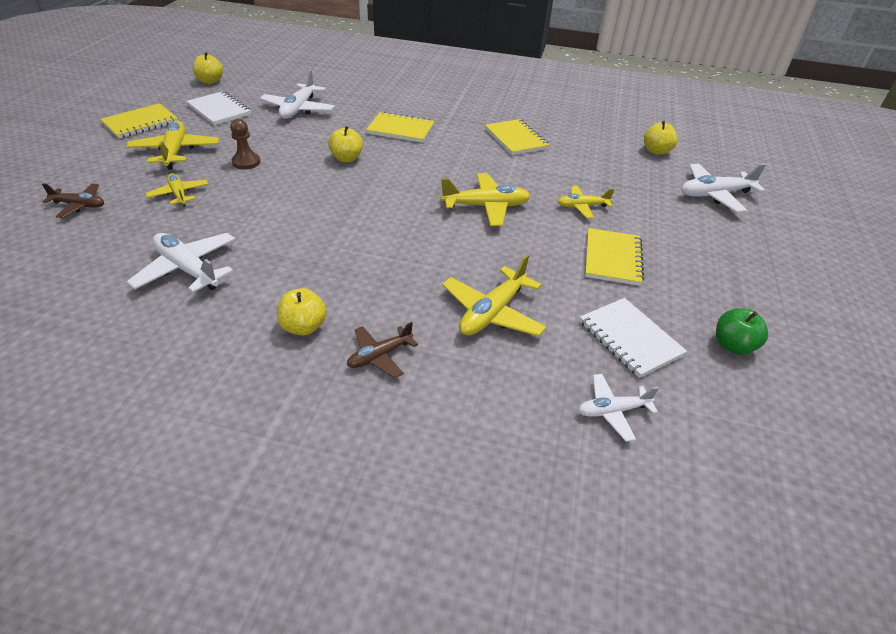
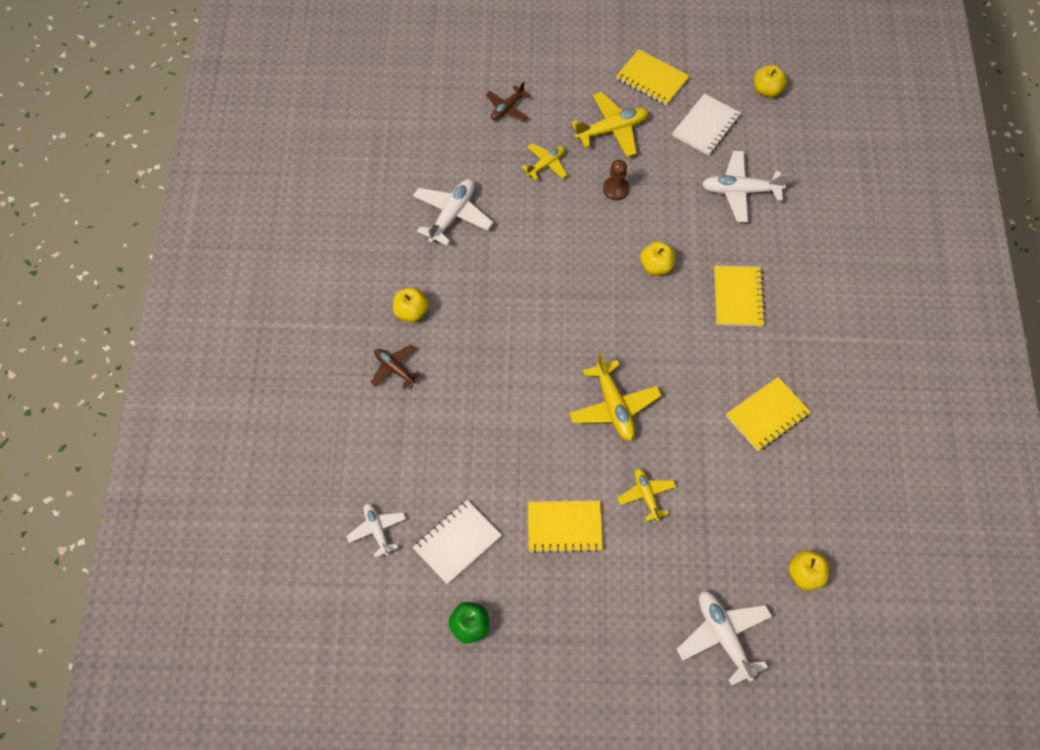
camera: 80 degrees right, 20 degrees up
(79, 205) = (507, 108): brown plane -> brown plane turned 45 degrees clockwise
(492, 313) = (460, 435): yellow plane -> none

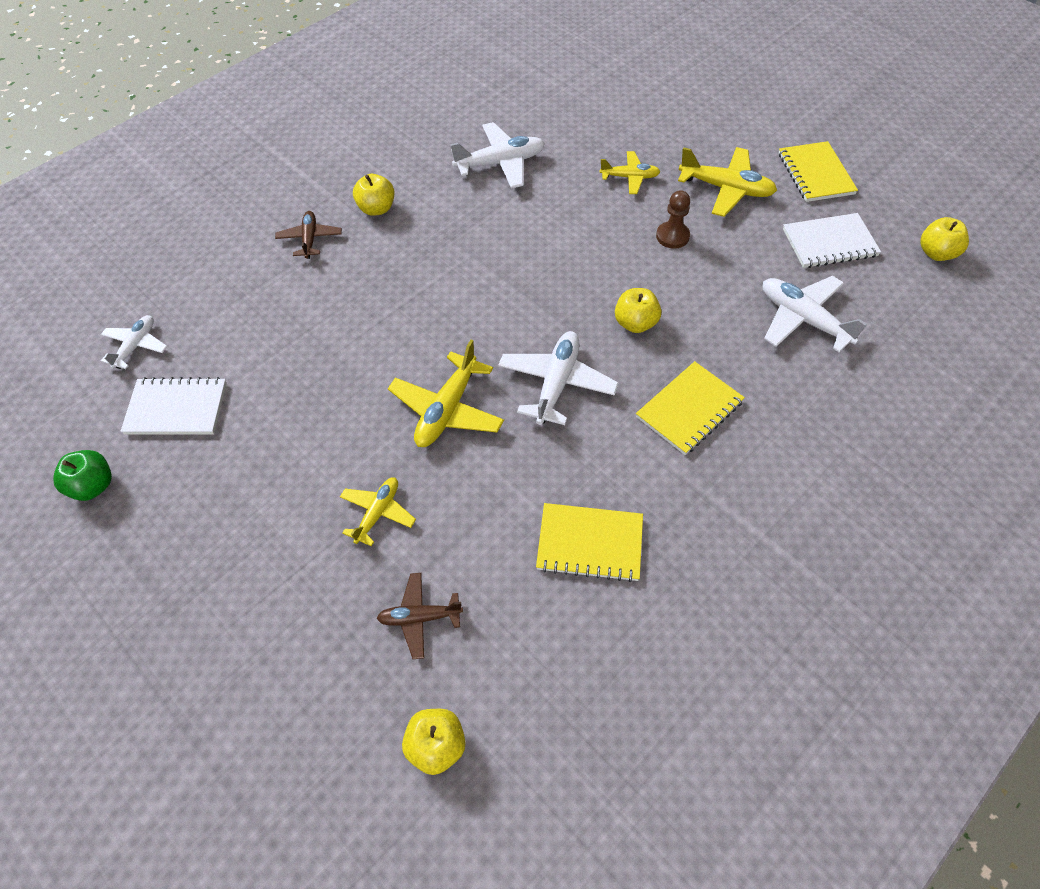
camera: 45 degrees right, 5 degrees down
(507, 108) = (646, 118): brown plane -> brown plane (419, 617)
(564, 527) = (273, 474): yellow notebook -> none
(723, 637) = (277, 723): white plane -> white plane (556, 383)

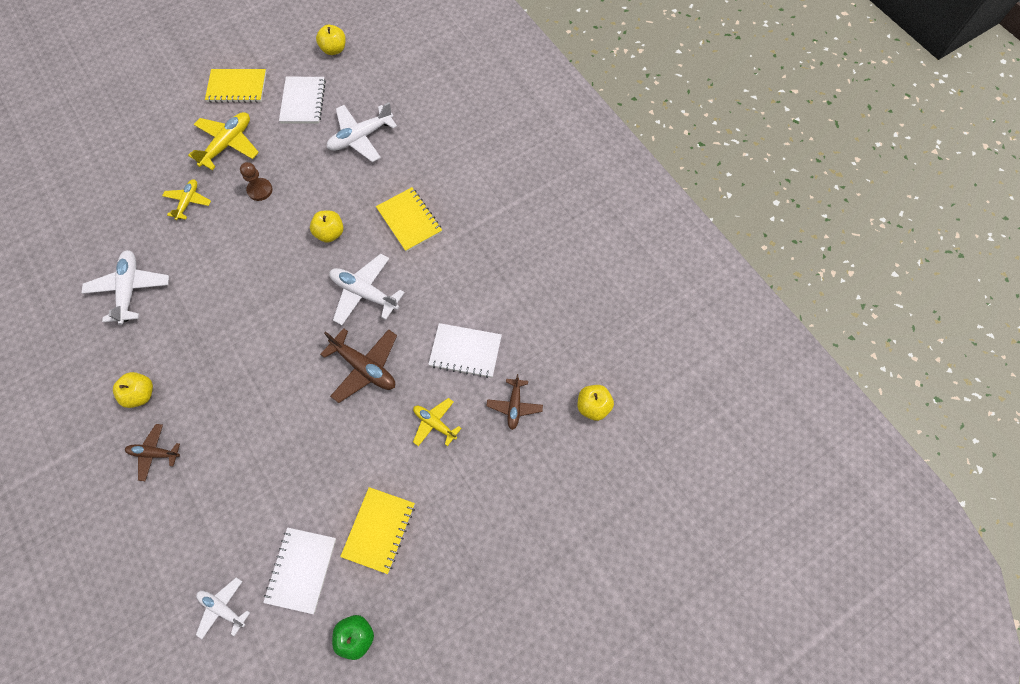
camera: 80 degrees left, 10 degrees up
(447, 410) = (364, 367): yellow plane -> brown plane
(496, 529) = (465, 351): none -> white notebook
(590, 543) = (488, 299): yellow notebook -> yellow notebook (379, 530)

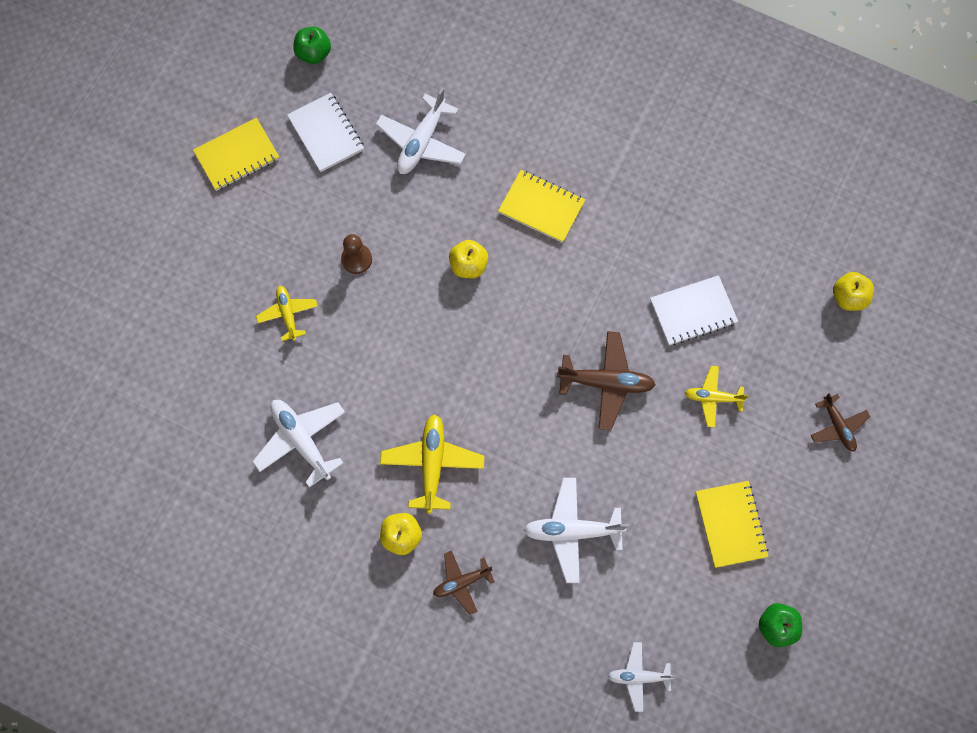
camera: 30 degrees left, 5 degrees up
(228, 144) = (280, 227): yellow plane -> yellow plane (432, 464)
(301, 570) = (685, 601): white notebook -> none
(334, 49) = (314, 53): yellow apple -> green apple
(364, 293) = (551, 308): white plane -> white plane (572, 531)
(514, 406) = (775, 338): brown plane -> brown plane (838, 426)

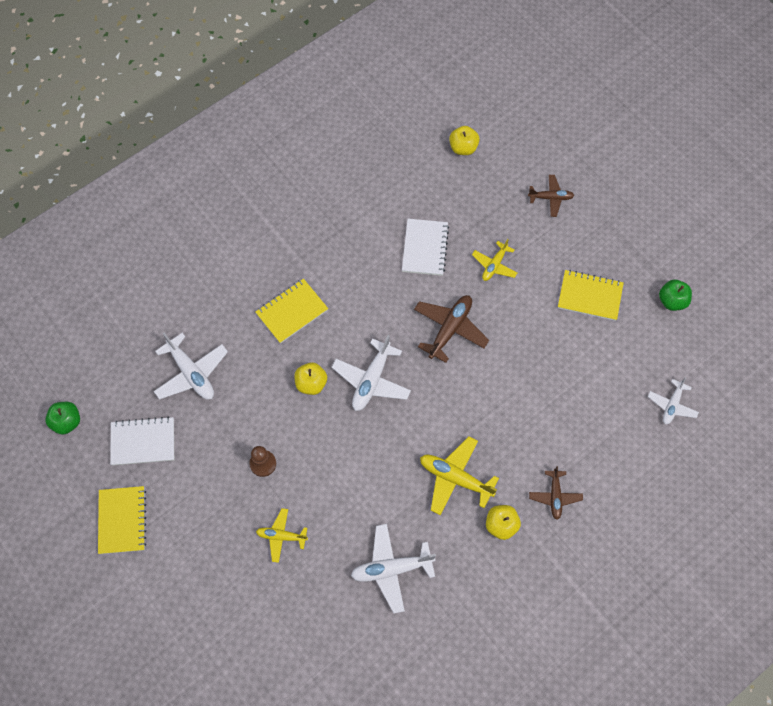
camera: 65 degrees left, 5 degrees down
(572, 531) = (549, 402): white plane -> white plane (371, 380)

